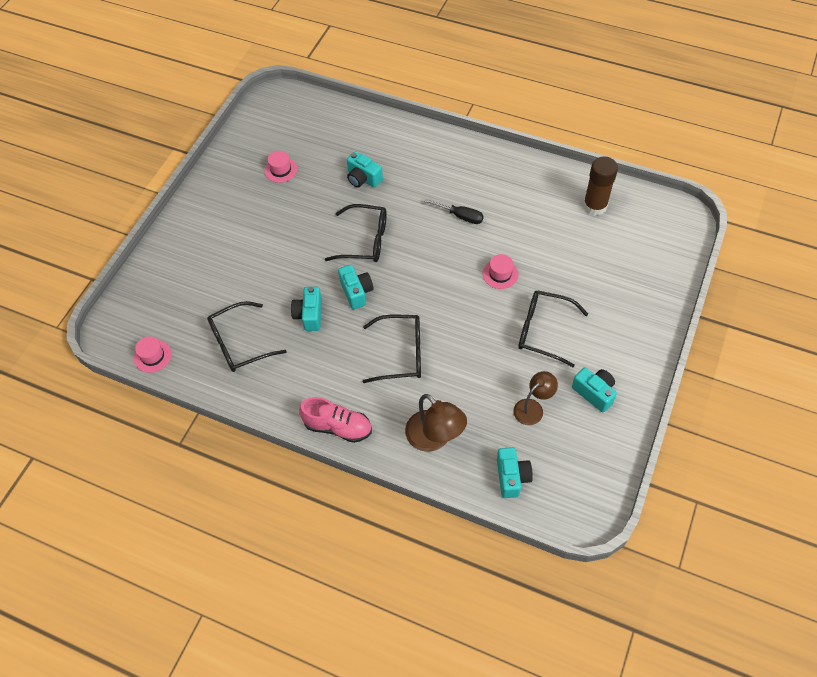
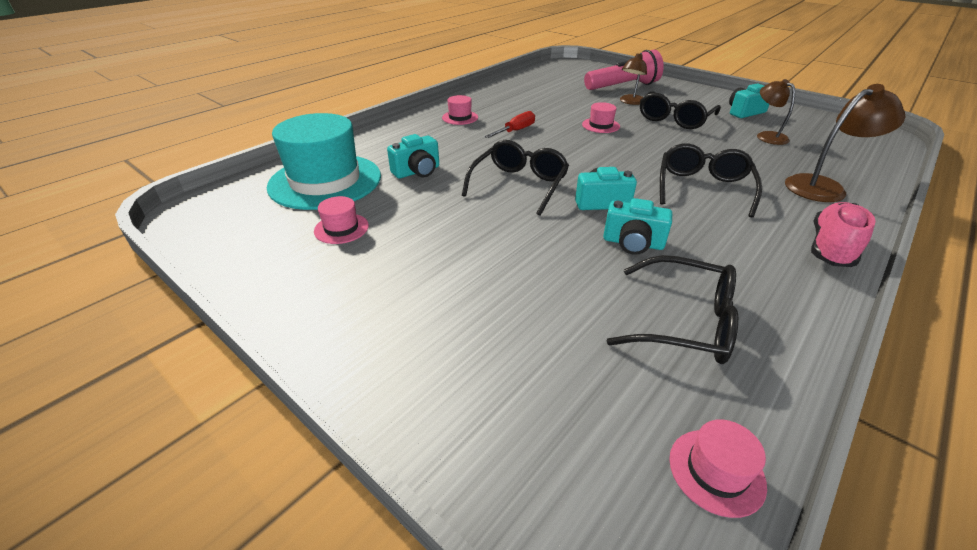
camera: 75 degrees left, 20 degrees down
(240, 343) = (683, 322): black glasses -> black glasses turned 60 degrees counterclockwise
(332, 137) = (325, 181): none -> turquoise hat
(460, 216) = (515, 131): black screwdriver -> red screwdriver
(472, 171) = (460, 117): none -> pink hat
(512, 477) = (856, 156): turquoise camera -> none
(576, 291) = (630, 102): none -> brown lamp
(595, 206) = (539, 83): brown glue stick -> none
(624, 280) = (623, 86): none -> pink flashlight

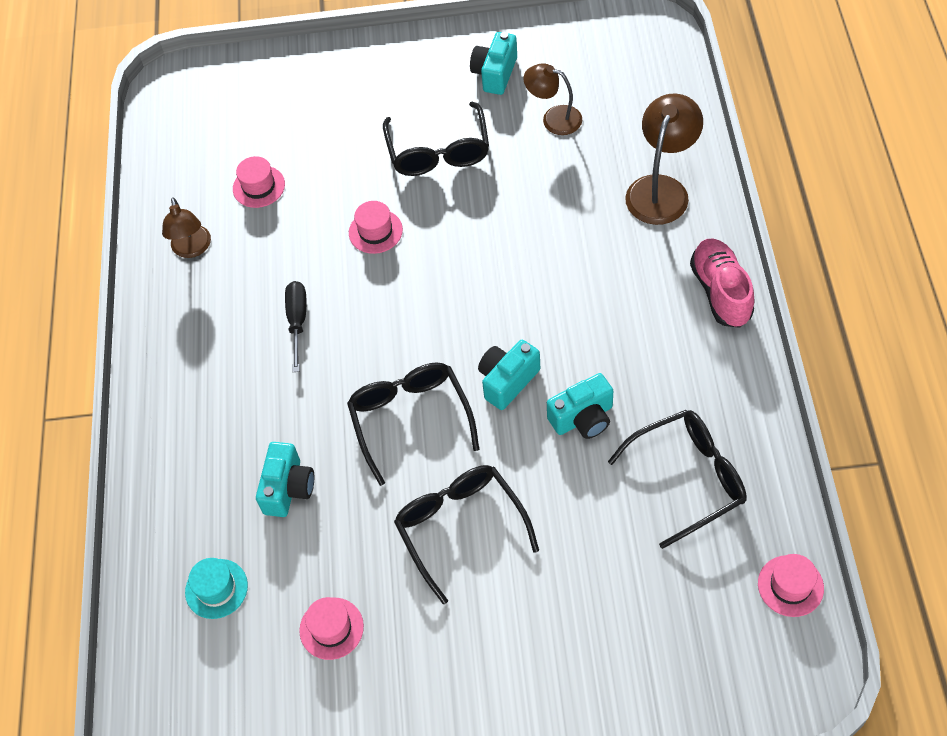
camera: 40 degrees left, 20 degrees up
(325, 181) = (216, 588): turquoise hat -> turquoise hat, size x0.42
(460, 117) = (200, 347): pink hat -> pink hat (259, 186)
(515, 131) = (297, 322): red screwdriver -> black screwdriver
(623, 86) = (310, 105): pink flashlight -> none
(630, 102) = (356, 144): brown lamp -> brown lamp (192, 249)
(703, 188) = (570, 279): black glasses -> black glasses (461, 528)

